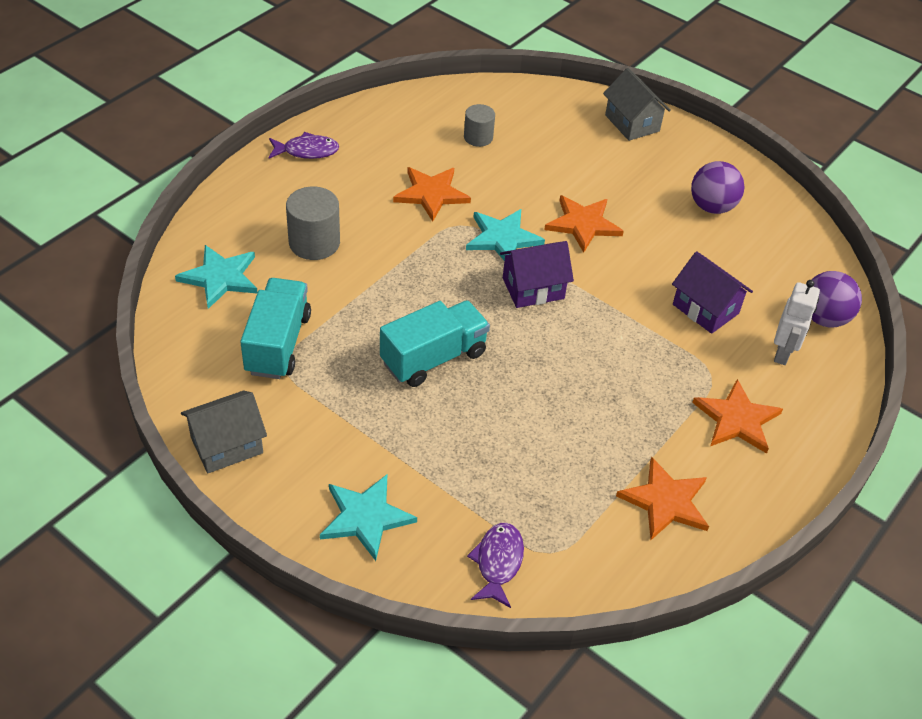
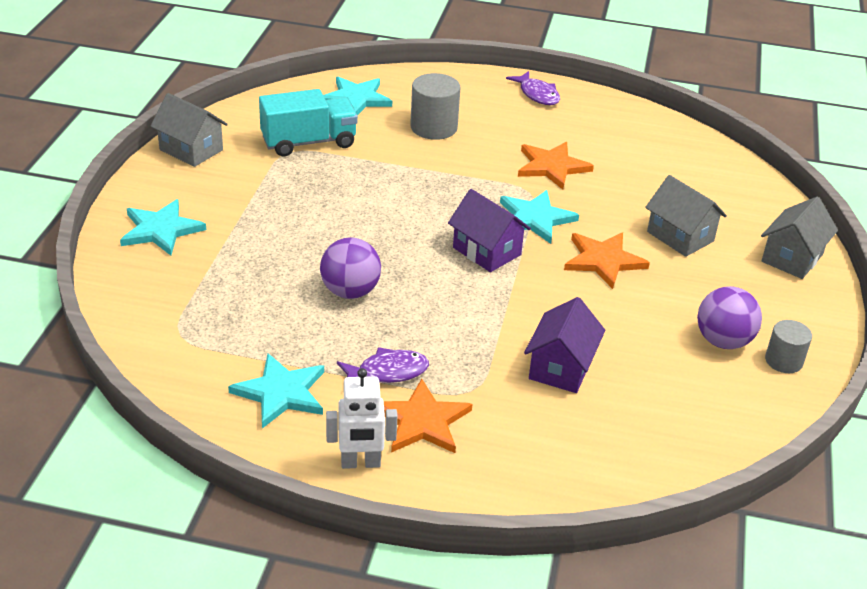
camera: 65 degrees right, 10 degrees down
(434, 358) = (354, 219): turquoise truck -> none
(478, 137) = (656, 172): grey cylinder -> grey cylinder (783, 361)
(498, 562) = (153, 308): purple fish -> purple fish (388, 372)
(574, 167) = (680, 236): none -> grey house
(665, 501) = (281, 393): orange star -> turquoise star
(783, 353) = (546, 438): white robot -> white robot (360, 463)
(824, 318) = (630, 462): purple ball -> purple ball (350, 291)

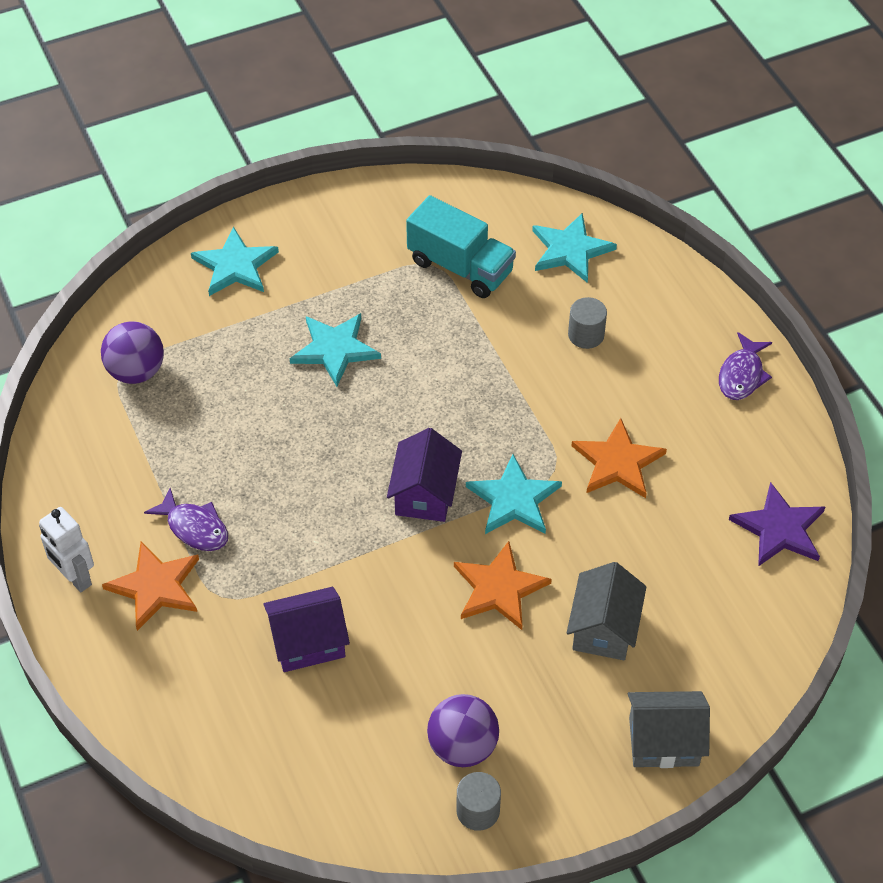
camera: 55 degrees right, 15 degrees up
(191, 150) = (363, 202): grey house -> none
(281, 393) = (110, 477): turquoise star -> turquoise star (335, 349)
(350, 291) = (274, 437): purple ball -> purple ball (136, 371)
(433, 127) = (586, 335): grey cylinder -> grey cylinder, size x0.64
(668, 140) = (779, 528): none -> purple star

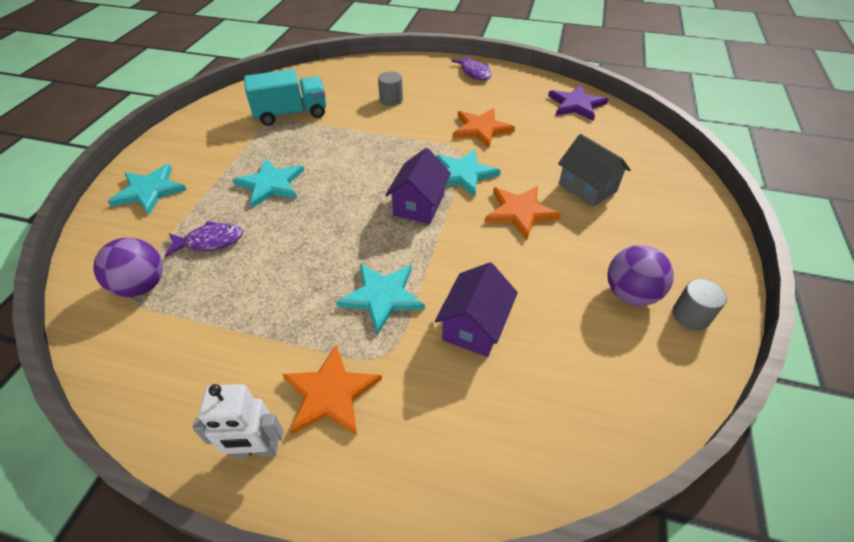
camera: 50 degrees left, 5 degrees down
(194, 528) = (308, 333): purple fish -> purple fish (210, 241)
(425, 494) = (419, 205): purple house -> purple house turned 60 degrees clockwise
(570, 250) = (336, 79): turquoise star -> turquoise star (382, 296)
(663, 741) = (687, 206): grey house -> none

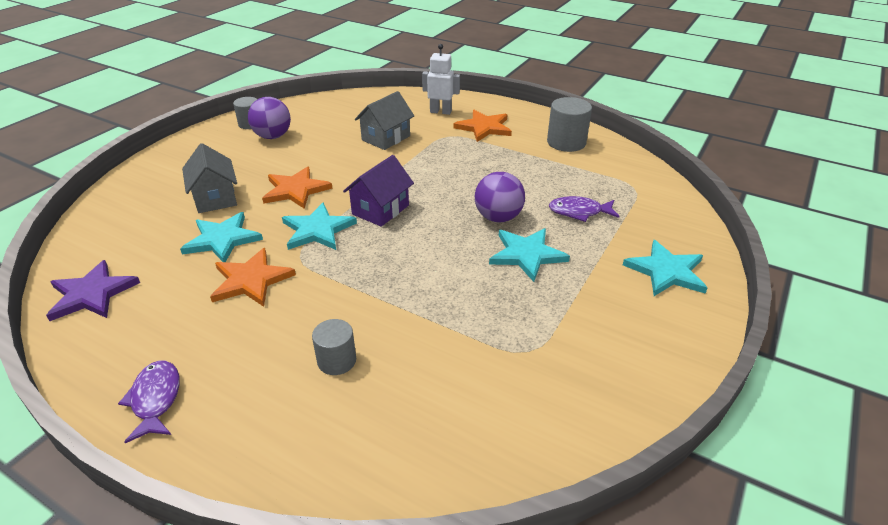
camera: 165 degrees left, 10 degrees down
(142, 286) = (625, 190): purple ball -> purple ball (498, 217)
(194, 379) = (566, 142): none -> grey cylinder
(257, 450) = (525, 117): white robot -> white robot (440, 112)
(291, 114) = (501, 362): turquoise truck -> none
(382, 296) = (439, 159): turquoise star -> turquoise star (222, 239)
(474, 326) = (386, 138): purple house -> grey house

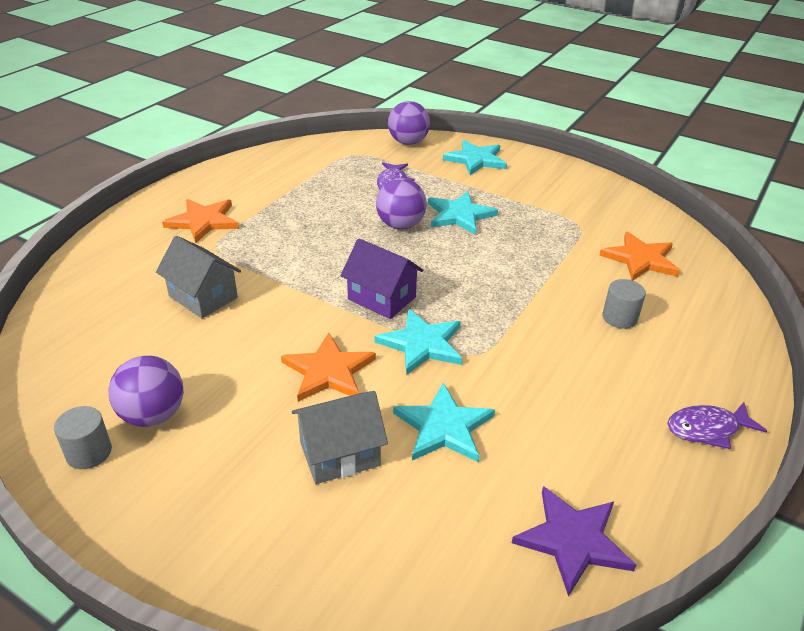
camera: 90 degrees left, 0 degrees up
(251, 280) = (521, 388): orange star -> orange star (640, 259)
(440, 112) = (142, 251): white robot -> none
(566, 142) = (259, 175): grey cylinder -> none
(683, 221) = (408, 142): none -> purple ball

